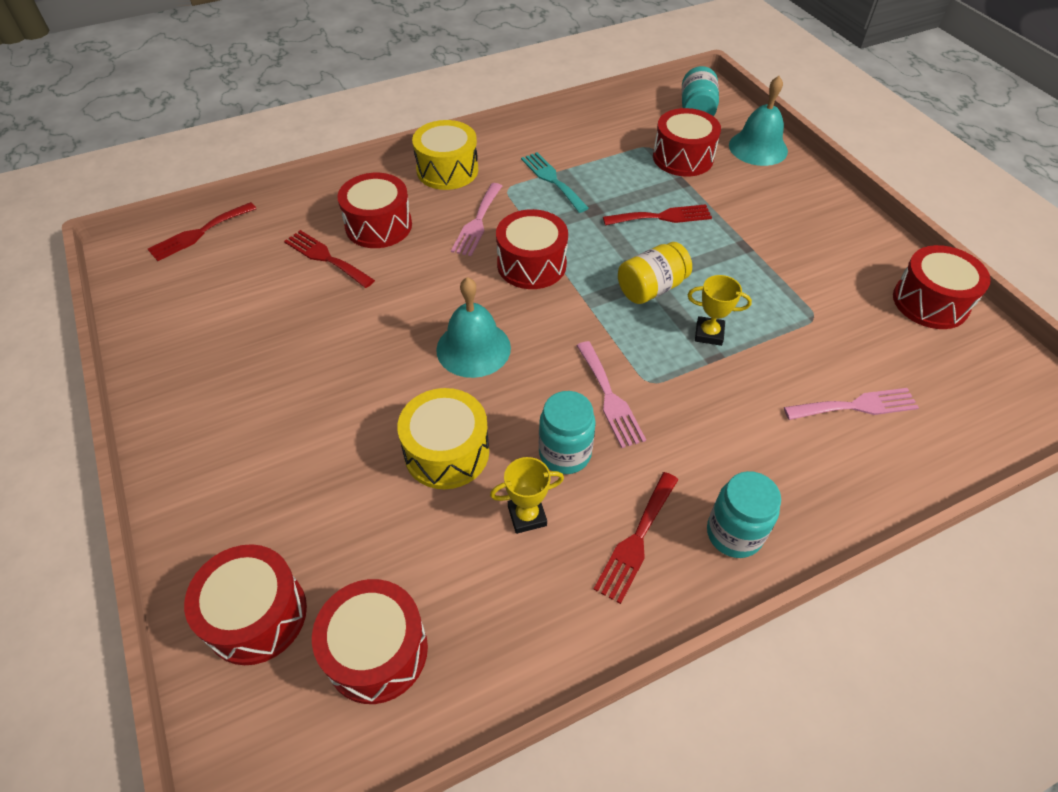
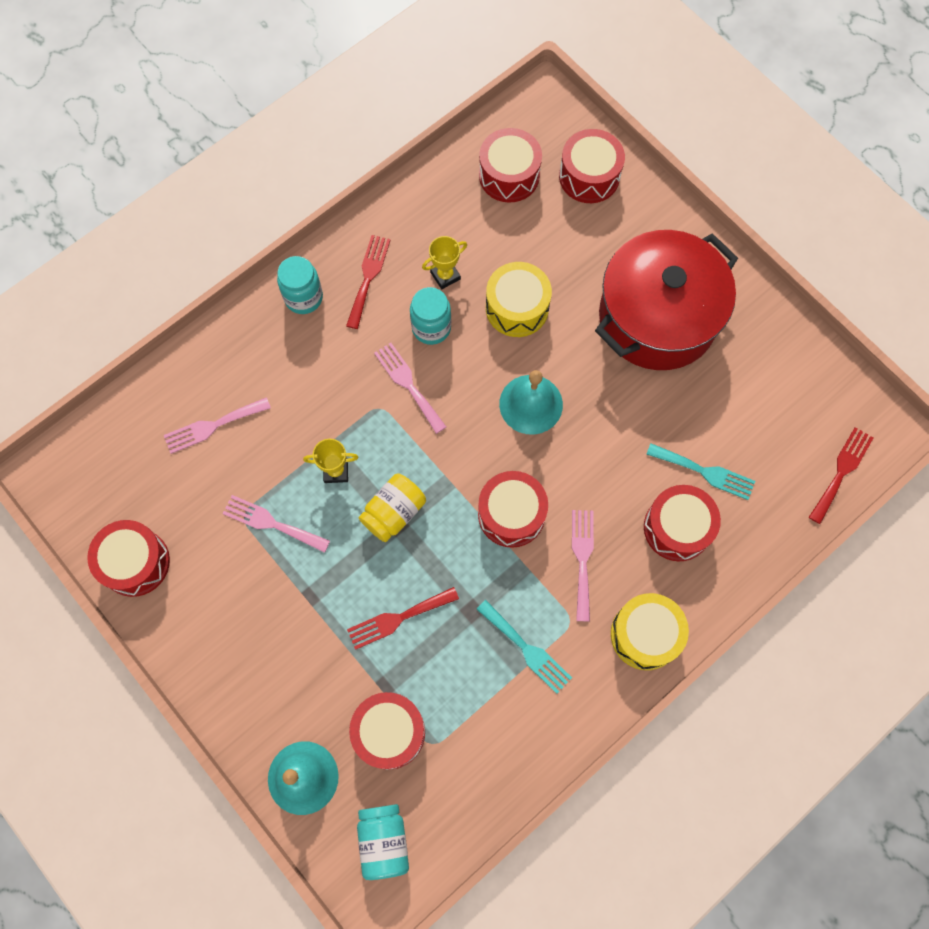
camera: 165 degrees right, 20 degrees up
(282, 401) = (657, 317): none -> red pot
(326, 258) = (705, 472): red fork -> turquoise fork
(783, 305) = (271, 523): none -> pink fork

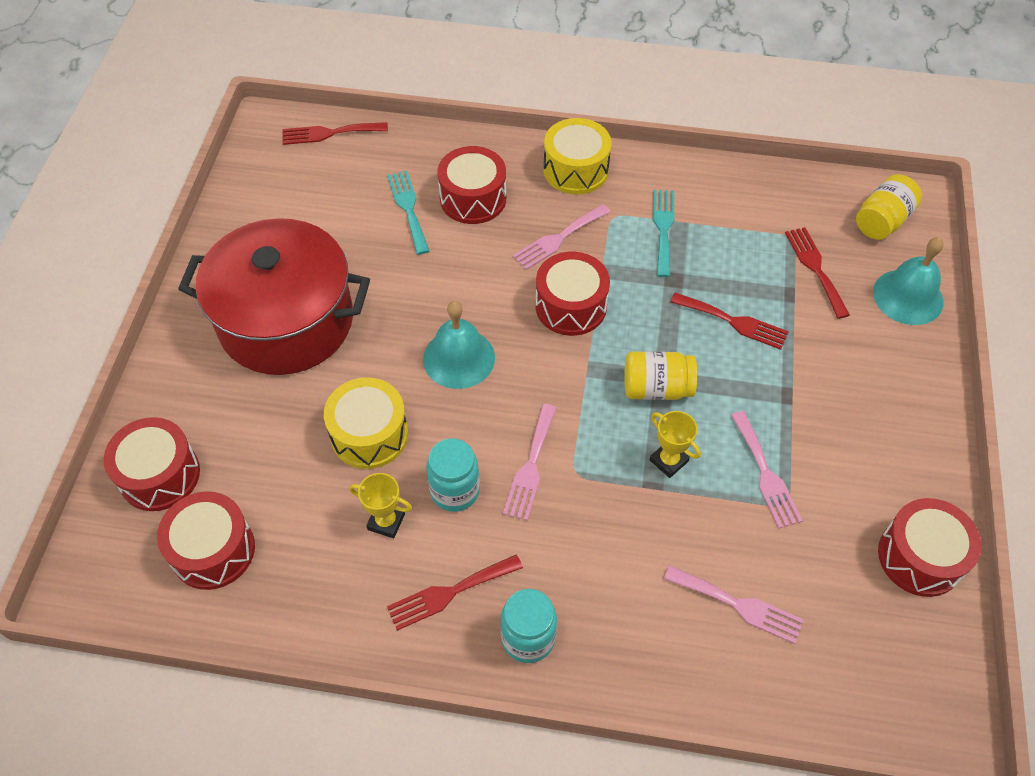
camera: 130 degrees left, 15 degrees down
(384, 841) = (882, 221): turquoise jar -> yellow jar
(389, 732) = (815, 268): red drum -> red fork

